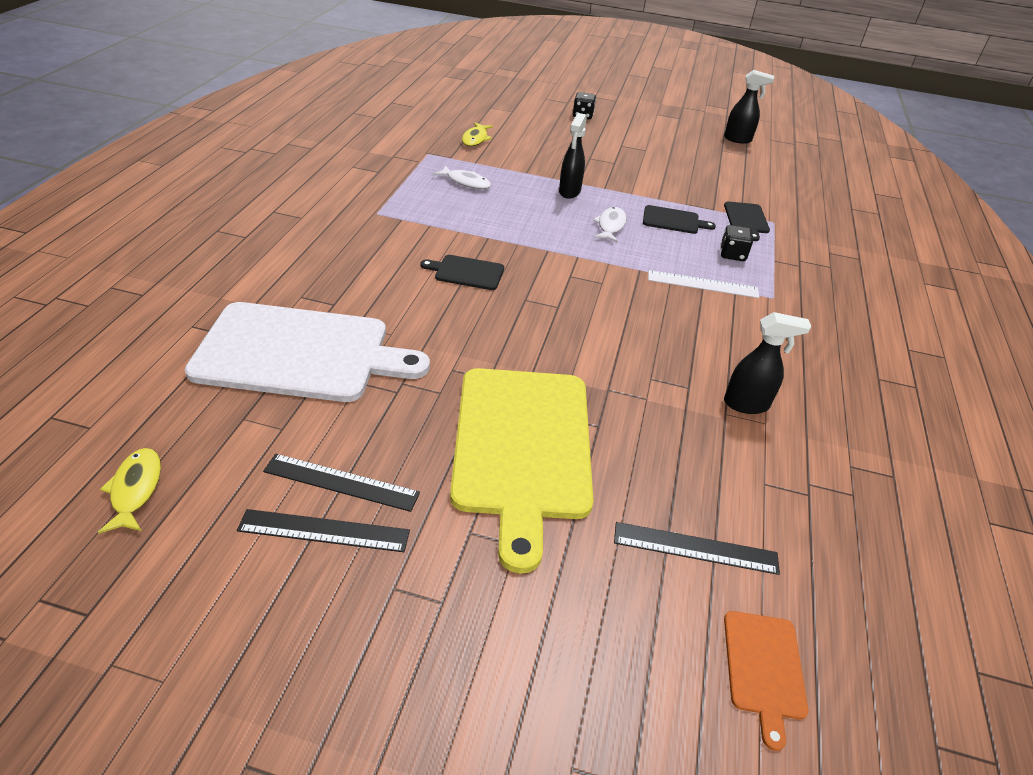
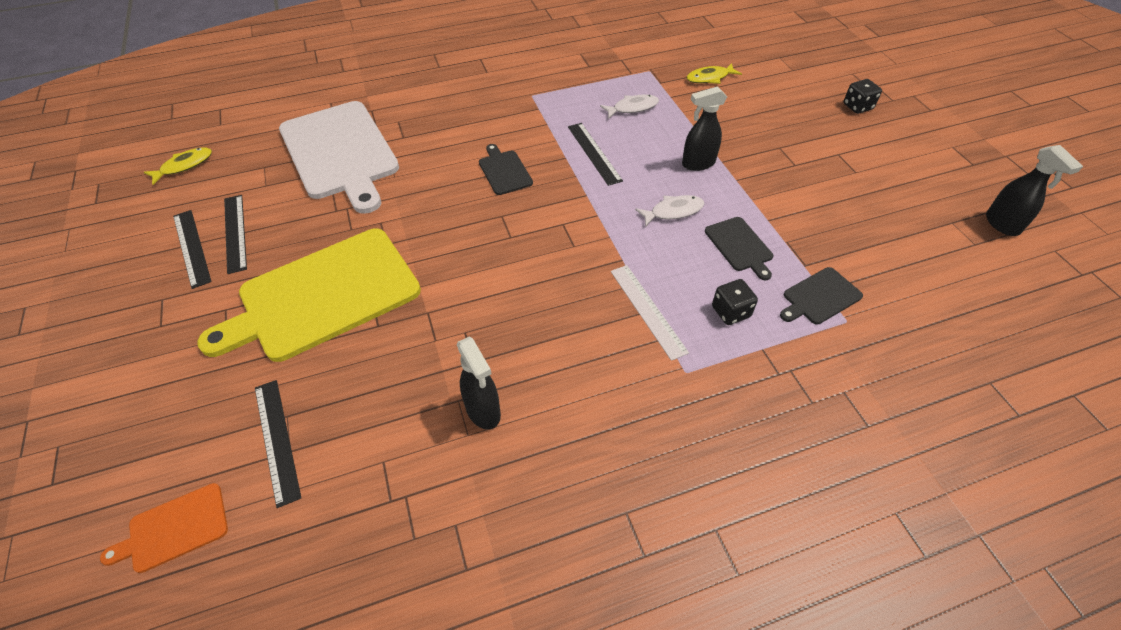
camera: 60 degrees right, 10 degrees up
(466, 182) = (632, 108): white fish -> white fish turned 105 degrees counterclockwise
(500, 223) = (594, 153): none -> black ruler

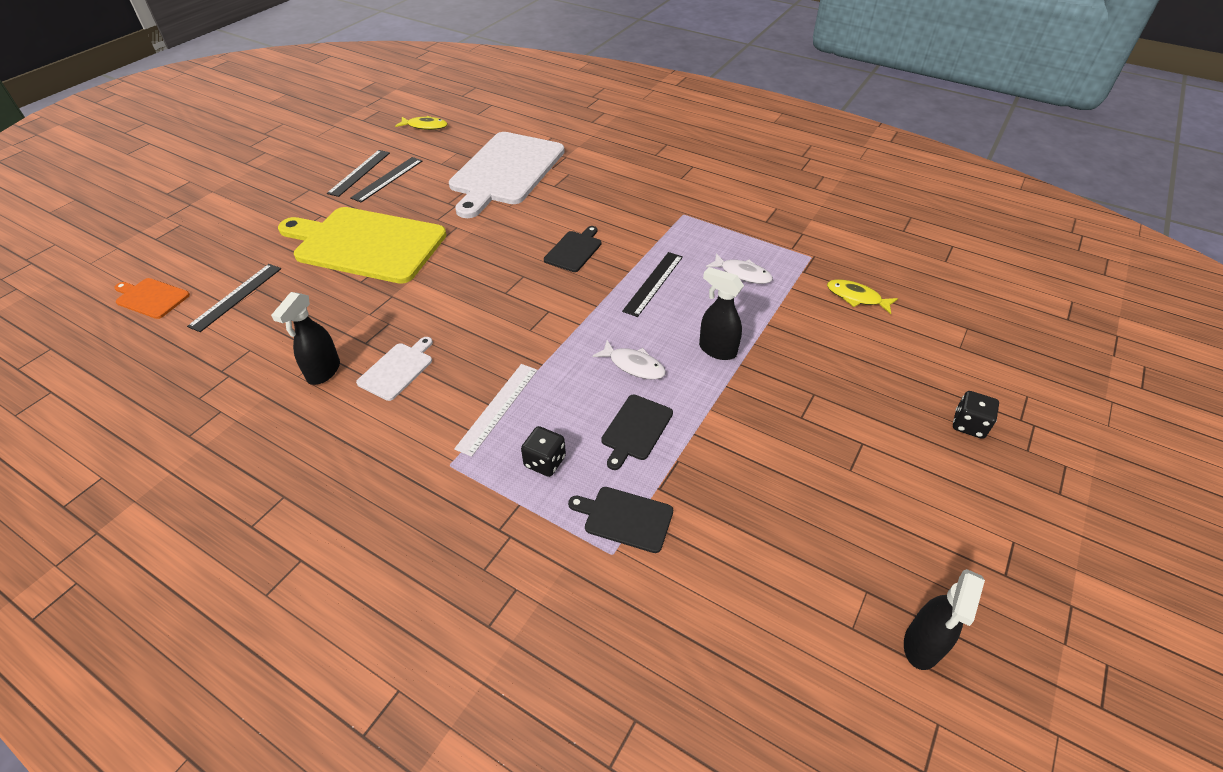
camera: 50 degrees right, 5 degrees down
(536, 354) = (397, 369): none -> white cutting board

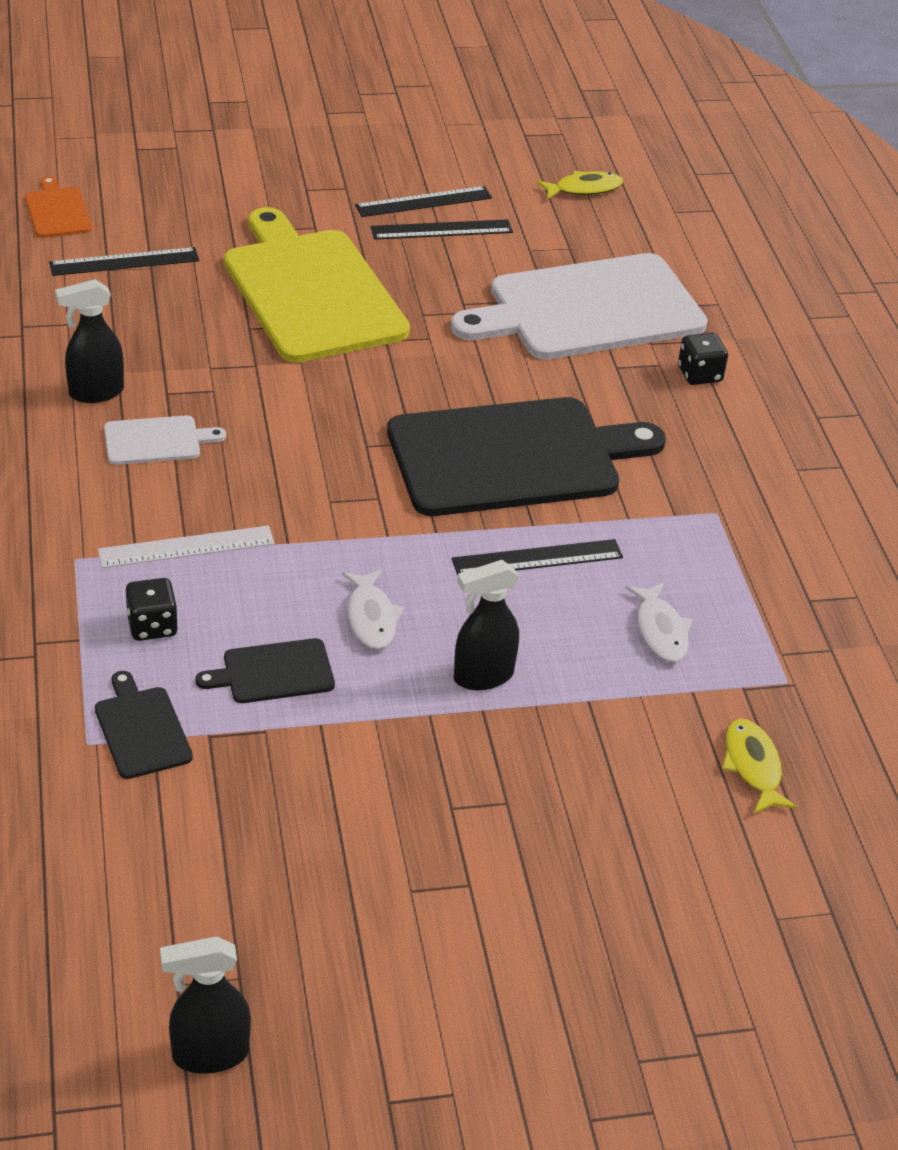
camera: 45 degrees right, 5 degrees down
(425, 126) = (584, 189): yellow fish -> yellow fish turned 75 degrees counterclockwise
(574, 250) = (512, 456): black cutting board -> black cutting board, size x2.32
(717, 350) = (482, 676): black spray bottle -> black spray bottle turned 105 degrees counterclockwise
(969, 425) = (620, 981): black dice -> black dice (699, 374)

